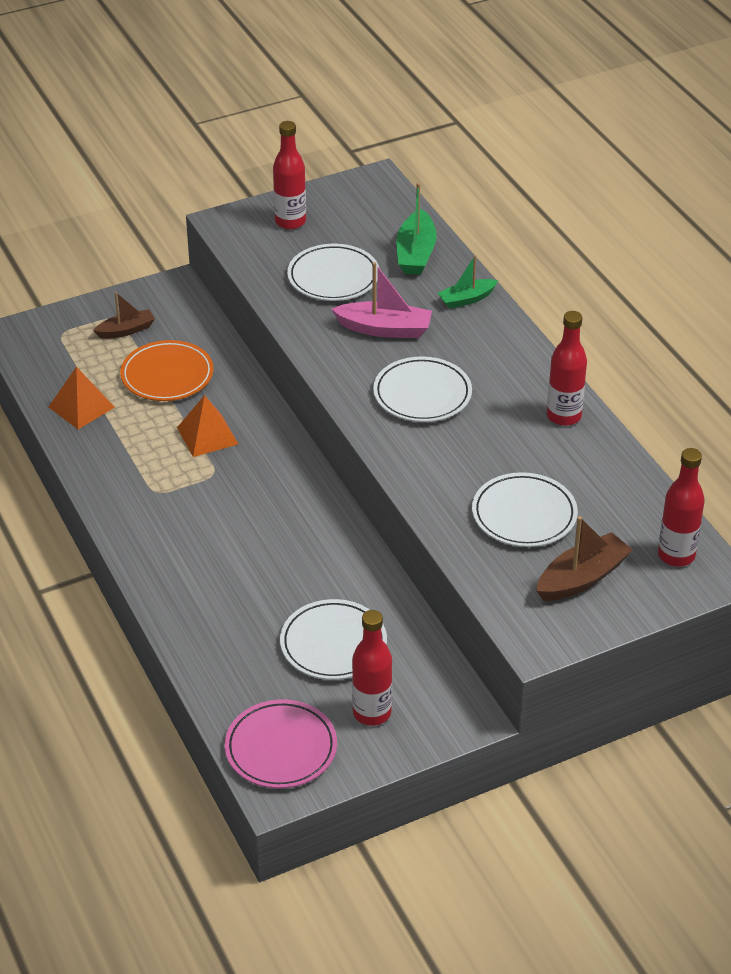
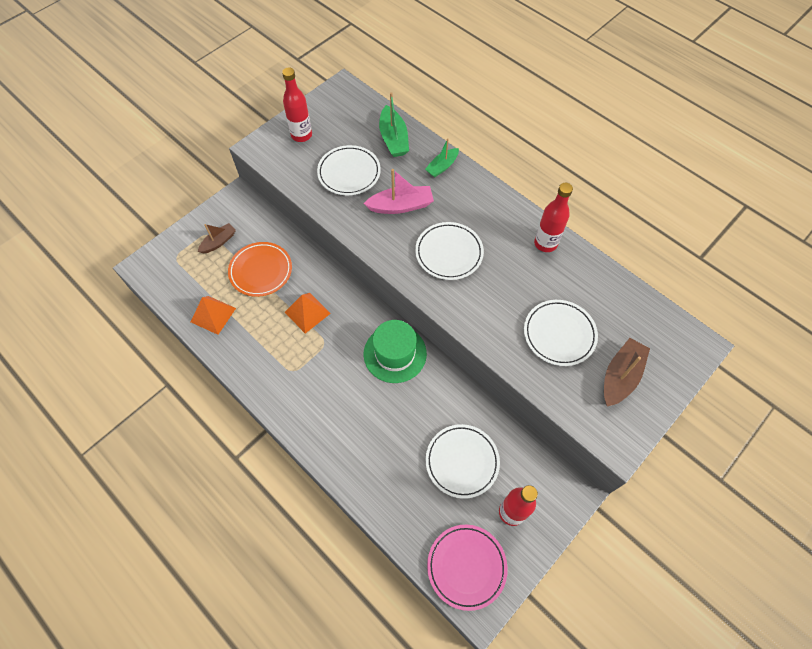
camera: 20 degrees left, 20 degrees up
(303, 509) = (395, 353): none -> green hat
(676, 555) = (668, 336): red bottle -> none

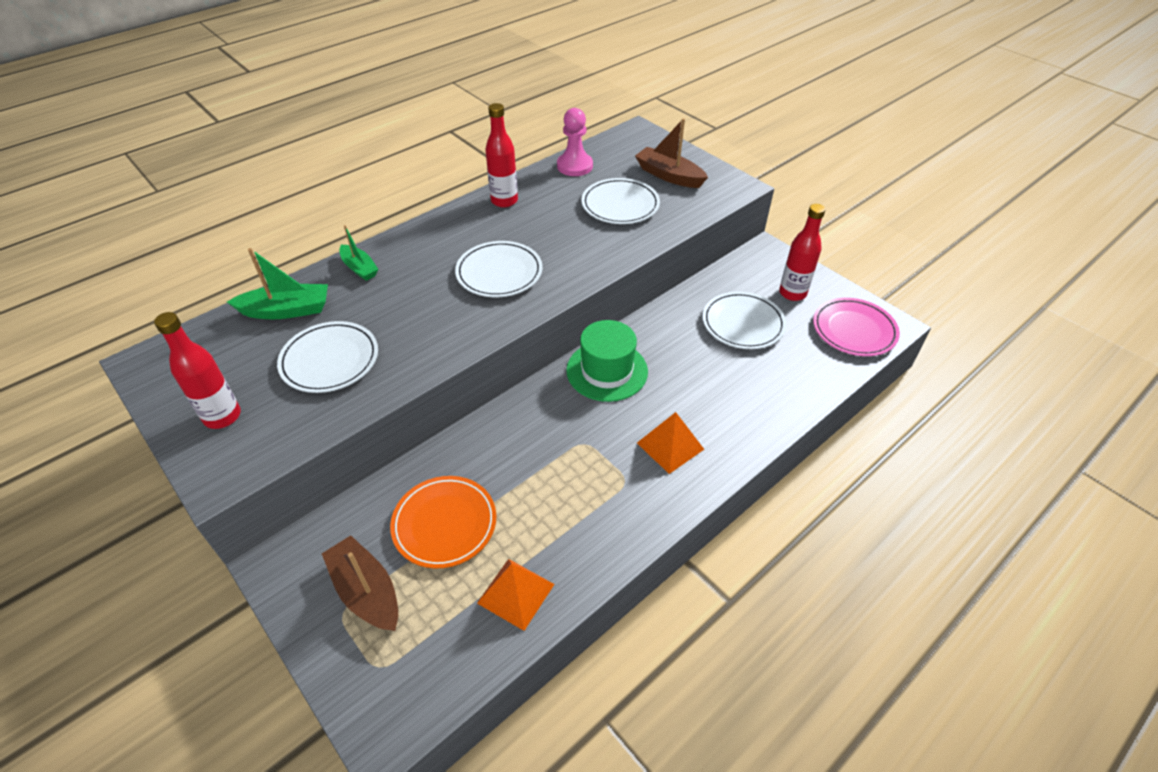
camera: 85 degrees left, 15 degrees down
(219, 242) = (366, 591): brown boat -> brown boat, size x1.52
(307, 312) = (532, 462): orange pyramid -> orange pyramid (670, 446)
(401, 206) = (411, 310): pink boat -> none
(615, 292) = (574, 166): none -> pink pawn

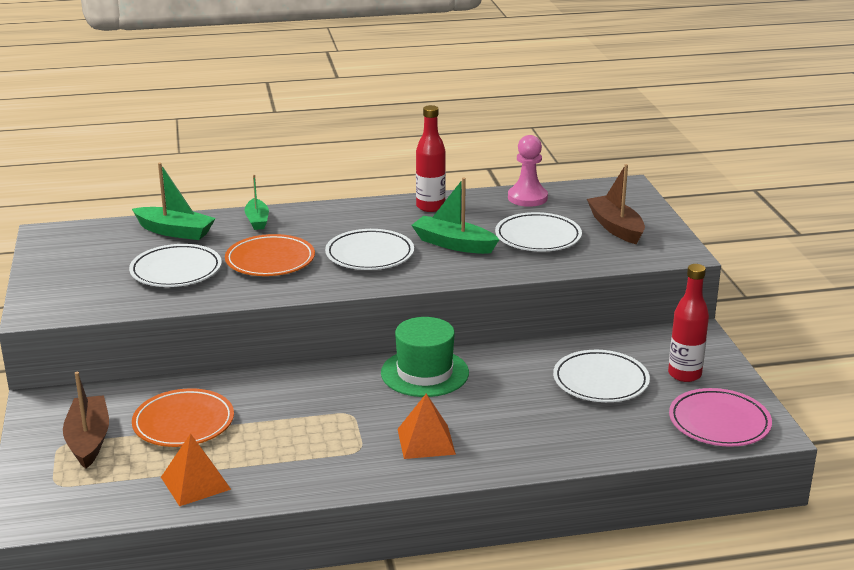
camera: 30 degrees right, 20 degrees down
(222, 416) = (70, 280): red bottle -> none
(414, 313) = (270, 260): none -> orange plate
(560, 236) = (453, 244): none -> green boat

